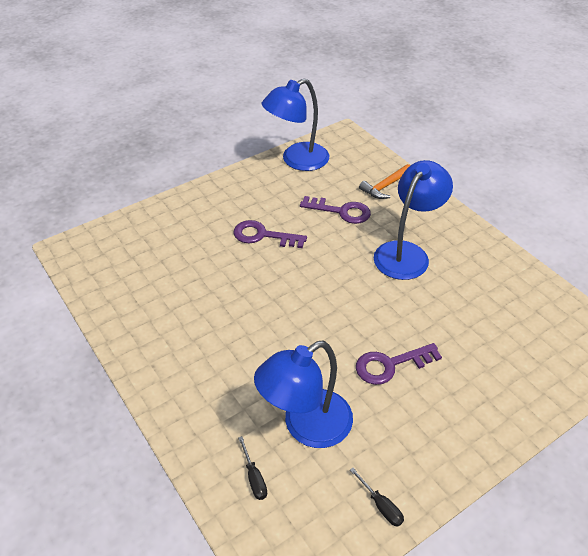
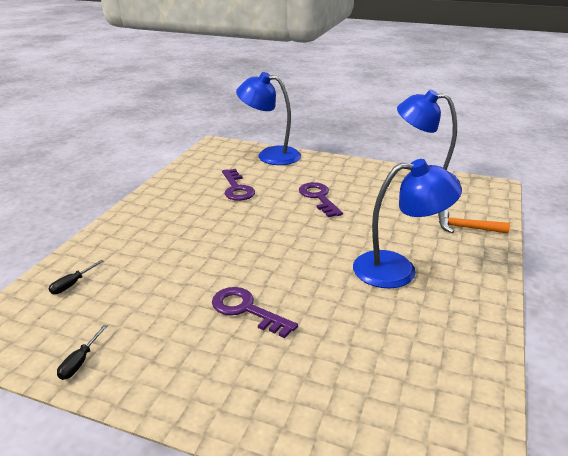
camera: 55 degrees right, 15 degrees down
(306, 426) = (139, 290): blue lamp -> blue lamp (270, 155)
(341, 211) = (398, 219): purple key -> purple key (237, 188)

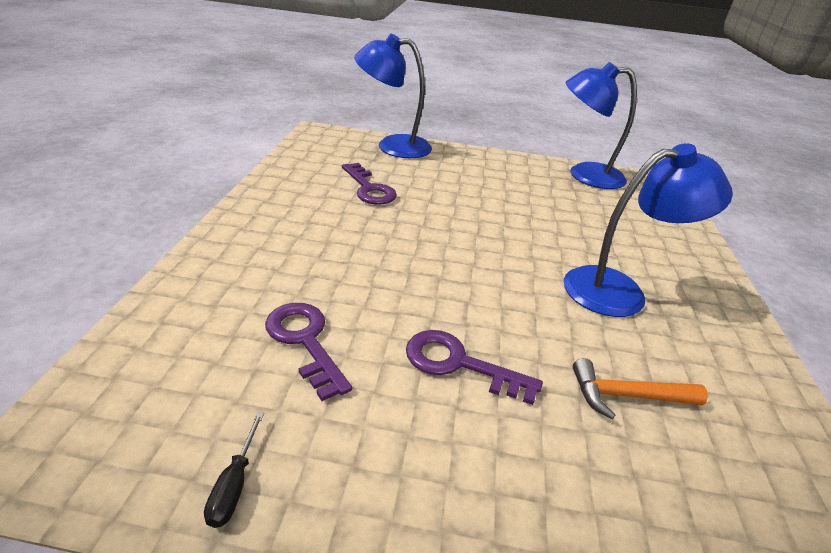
camera: 15 degrees left, 5 degrees up
(72, 284) = (178, 343): black screwdriver -> none
(318, 197) = (477, 199): purple key -> purple key (305, 341)
(466, 228) = (663, 232): orange hammer -> orange hammer (627, 396)

